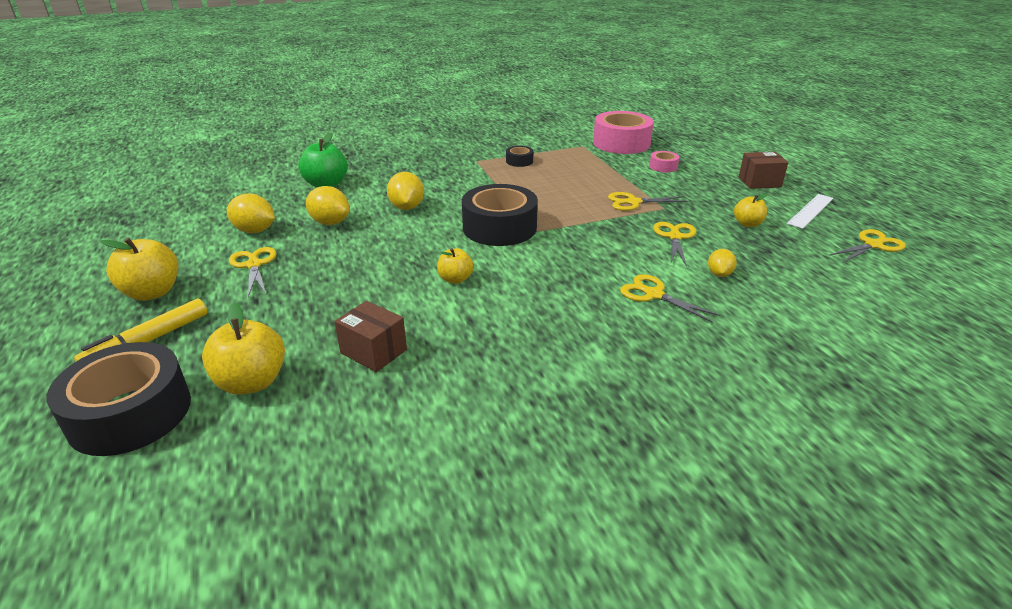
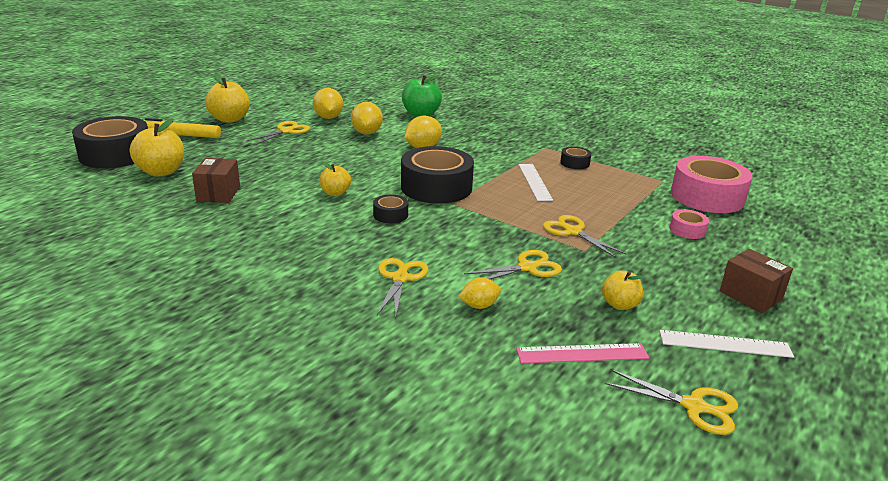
camera: 55 degrees right, 5 degrees down
(532, 265) = (390, 215): none -> black tape
(535, 186) = (534, 182): none -> white ruler
(802, 258) = (582, 353): none -> pink ruler

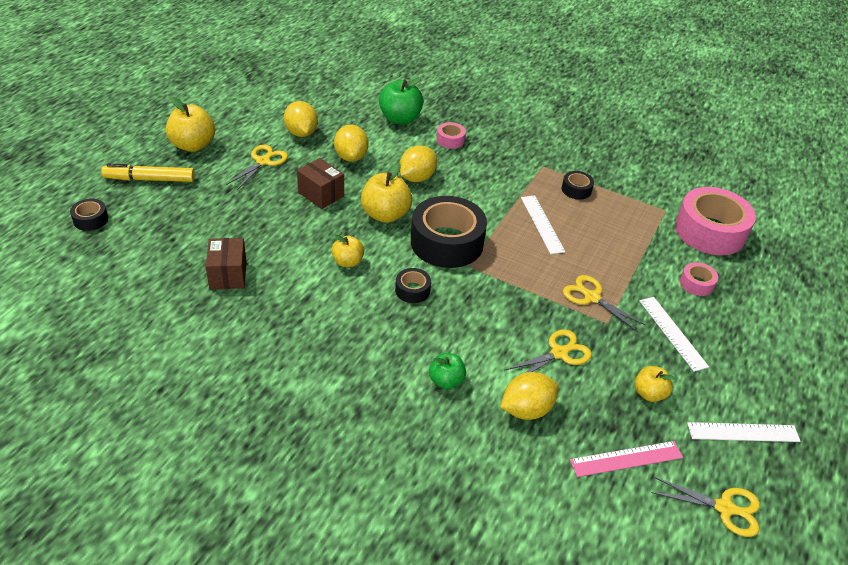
camera: 10 degrees left, 15 degrees up
(115, 154) = (90, 219): black tape -> black tape, size x0.45
(161, 172) = (153, 245): yellow apple -> yellow apple (385, 215)
(400, 278) = (446, 381): yellow scissors -> green apple
(462, 128) = (450, 140): none -> pink tape
(479, 306) = (526, 409): yellow lemon -> yellow lemon, size x1.61
(655, 262) = (672, 333): none -> white ruler
(750, 295) = (759, 368): brown box -> brown box (321, 194)

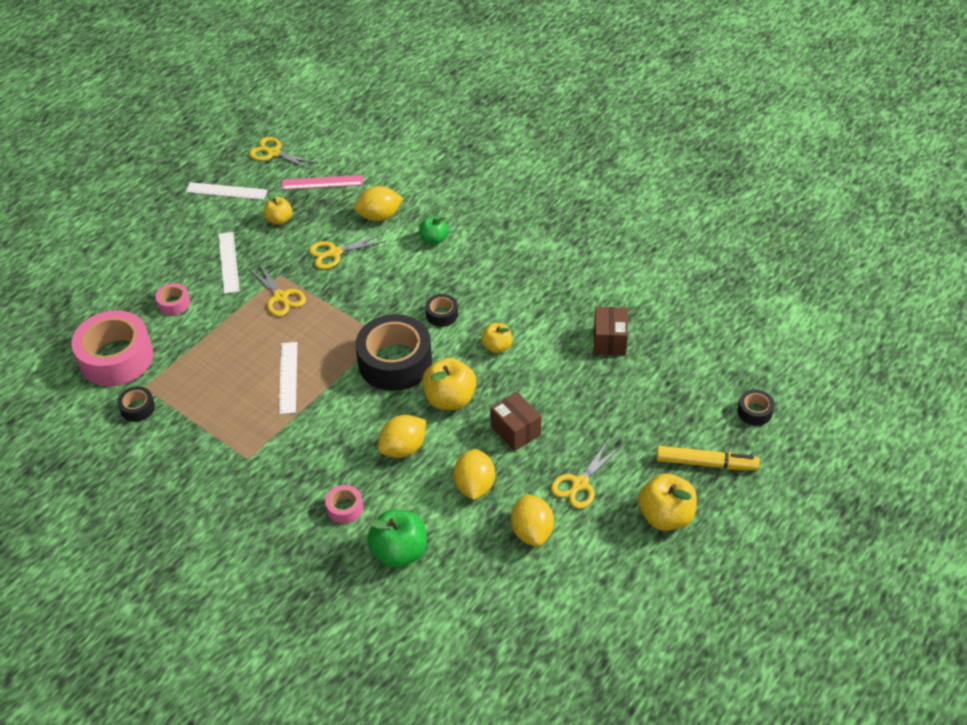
camera: 165 degrees left, 5 degrees up
(576, 190) = (227, 420): black tape -> black tape (137, 408)

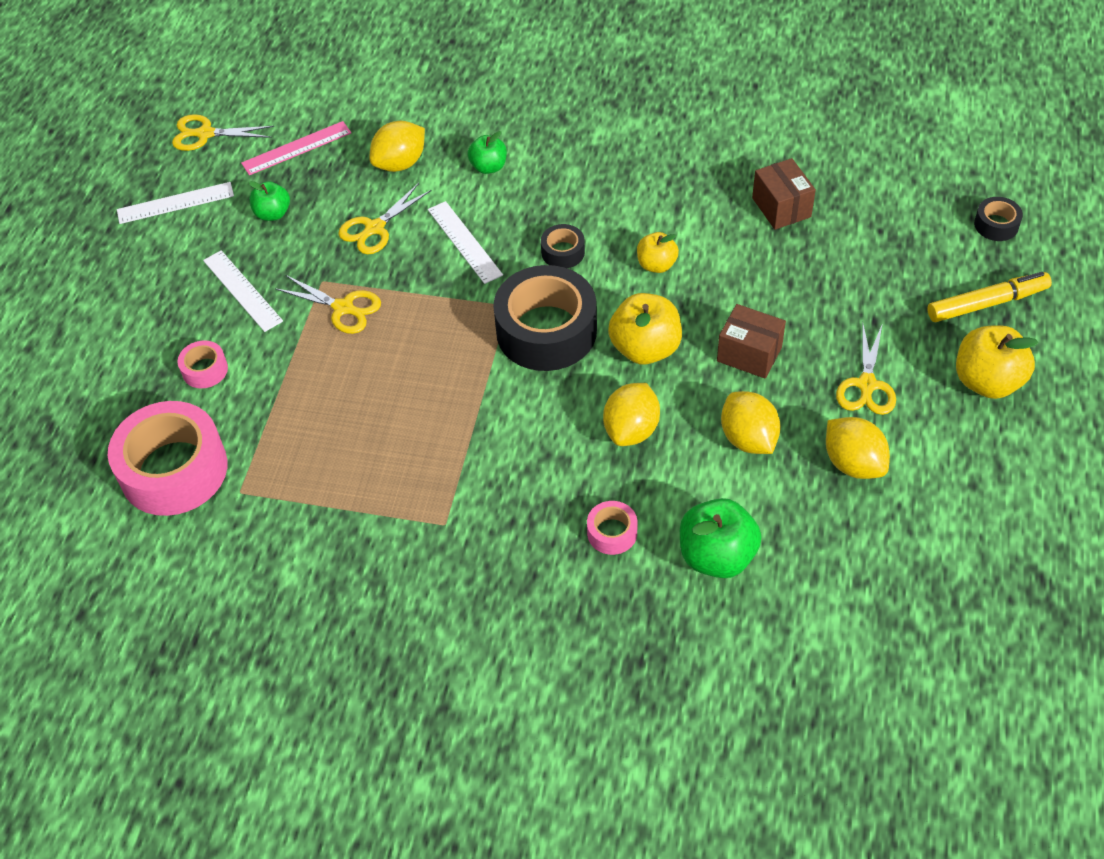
camera: 25 degrees left, 5 degrees up
(137, 408) = (250, 522): black tape -> none
(279, 220) = (273, 213): yellow apple -> green apple
(288, 377) = (424, 403): white ruler -> white ruler (464, 242)

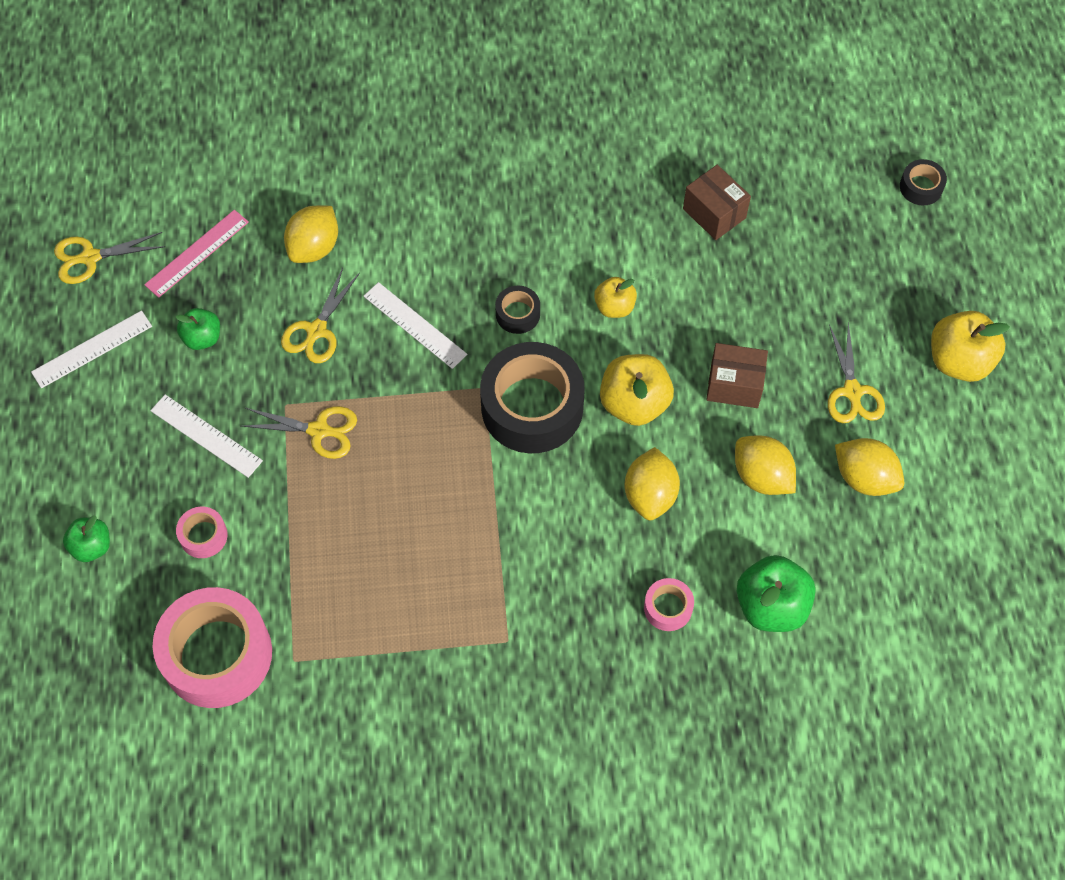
camera: 20 degrees left, 10 degrees up
(488, 167) = (408, 231): green apple -> green apple (92, 546)
(987, 303) = (936, 276): yellow marker -> none

